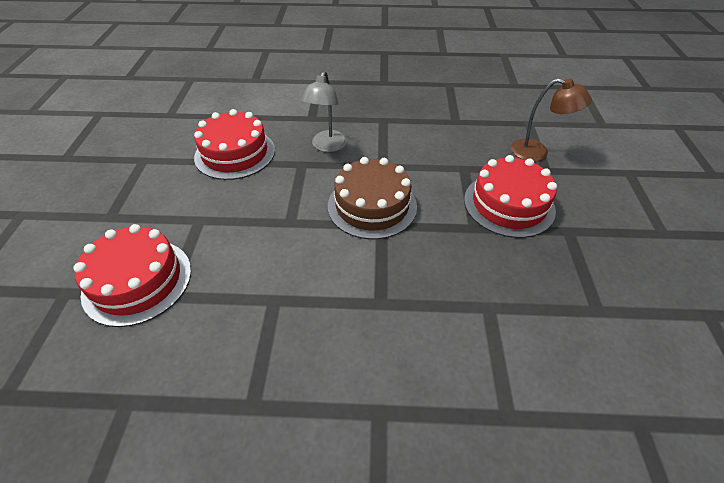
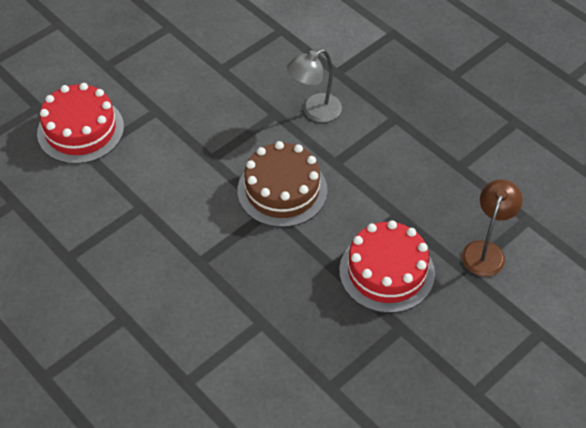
camera: 45 degrees right, 5 degrees up
(235, 153) = (238, 67): red cake -> none
(537, 152) = (486, 251): brown lamp -> brown lamp turned 135 degrees counterclockwise

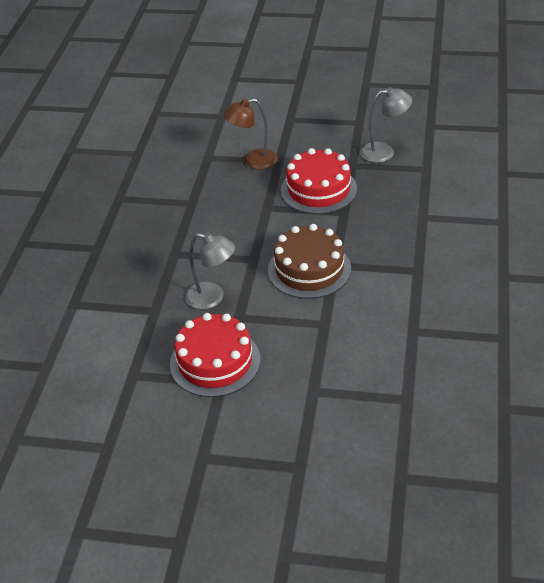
camera: 125 degrees left, 10 degrees down
(80, 130) = (389, 425): red cake -> red cake (215, 362)
(396, 374) = (384, 152): none -> grey lamp

